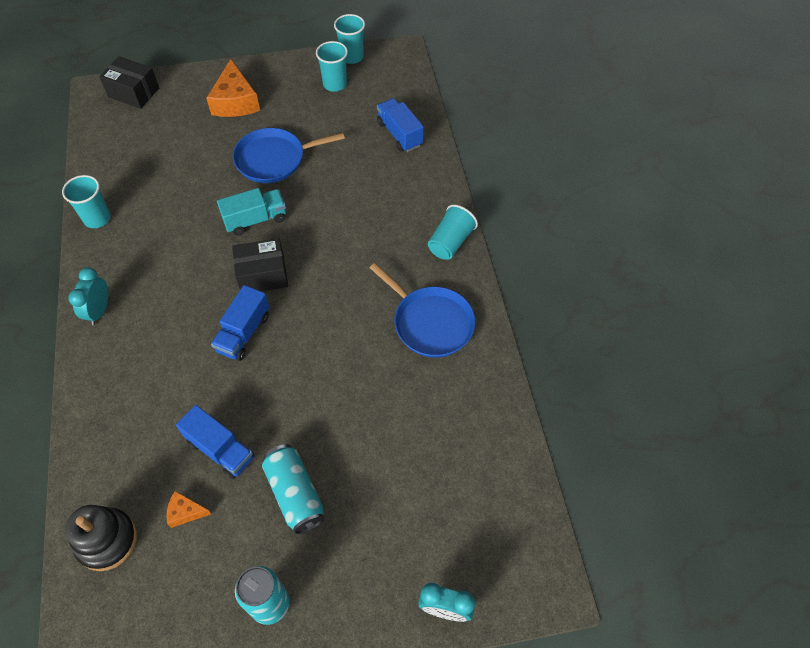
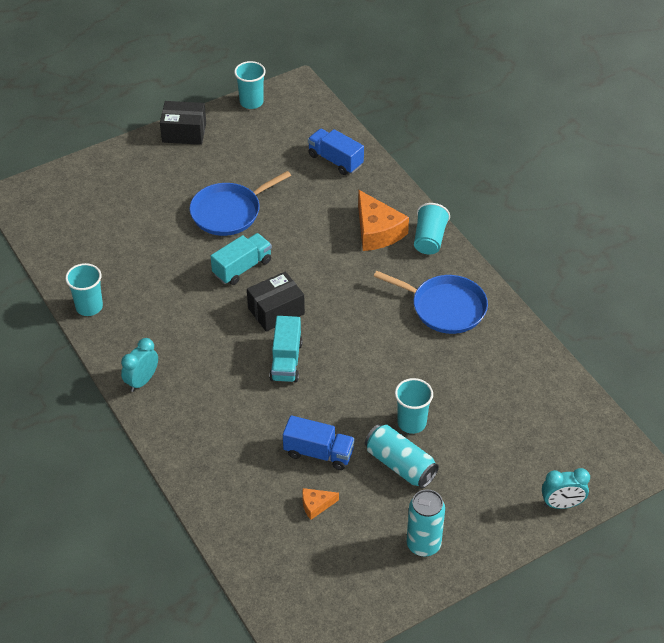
camera: 20 degrees left, 10 degrees down
(99, 311) = (142, 381): turquoise clock -> turquoise clock turned 45 degrees clockwise
(107, 540) = (261, 545): black stacking toy -> none
(134, 92) = (52, 187): black box -> black box (184, 132)
(235, 101) = (160, 170): orange cheese -> orange cheese (377, 231)
(243, 333) = (286, 361): blue truck -> turquoise truck
(335, 84) = (249, 131): turquoise cup -> turquoise cup (411, 423)

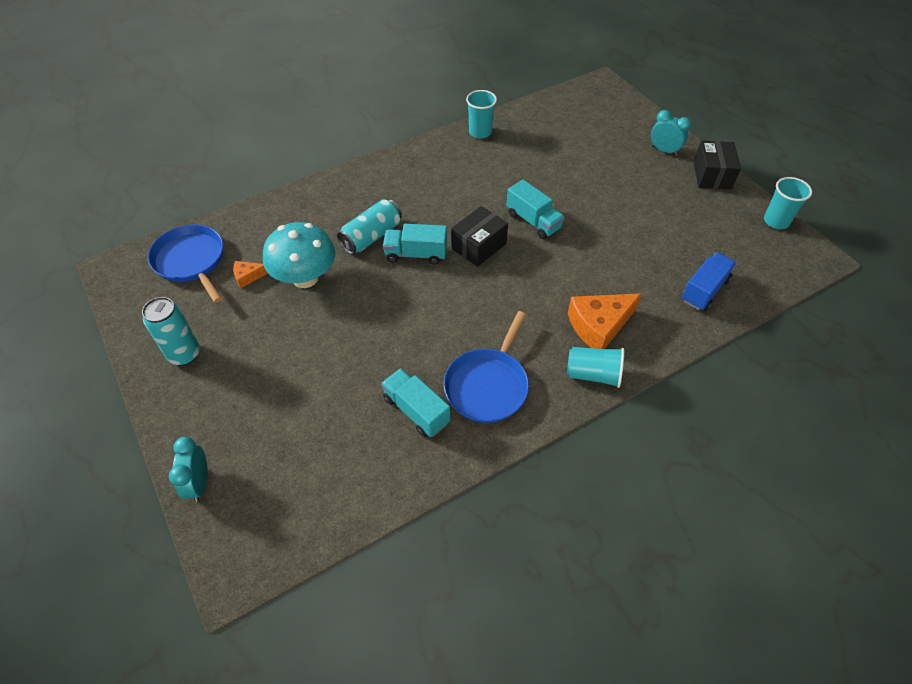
camera: 90 degrees right, 5 degrees up
(142, 381) = (398, 166): turquoise clock -> turquoise clock (664, 151)
(229, 212) = (607, 210): blue pan -> blue pan (191, 261)
(276, 311) = (478, 246): black box -> black box turned 75 degrees clockwise
(316, 505) = (248, 276): orange cheese -> orange cheese turned 90 degrees counterclockwise
(318, 453) = (305, 278): blue truck -> turquoise mushroom
(400, 465) = (280, 339): turquoise can -> turquoise can (371, 236)
(411, 423) = (330, 349): turquoise cup -> none
(474, 356) = (416, 410): none -> turquoise truck

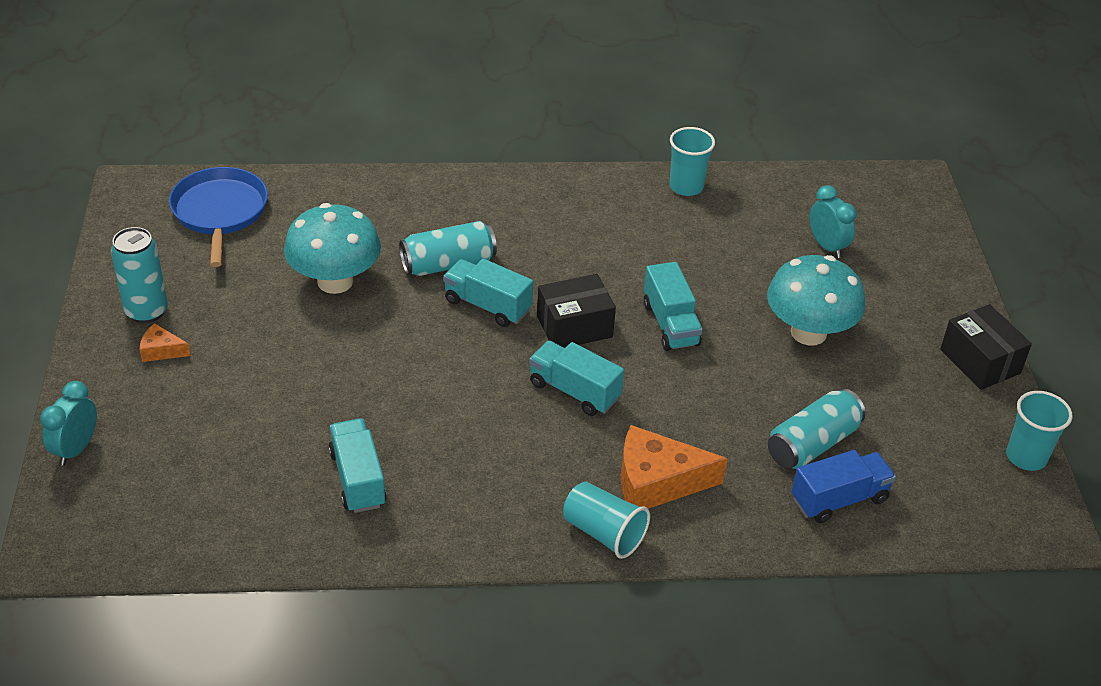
camera: 25 degrees right, 10 degrees down
(248, 276) = (271, 254): orange cheese -> orange cheese (161, 350)
(488, 385) = (463, 488): blue pan -> none
(509, 288) = (574, 391): none -> turquoise truck
(612, 195) = (808, 332): none -> turquoise mushroom
(664, 151) = (934, 303): turquoise clock -> turquoise clock (827, 246)
(665, 262) = (812, 444): none -> turquoise can
(712, 175) = (980, 361): black box -> black box turned 60 degrees counterclockwise

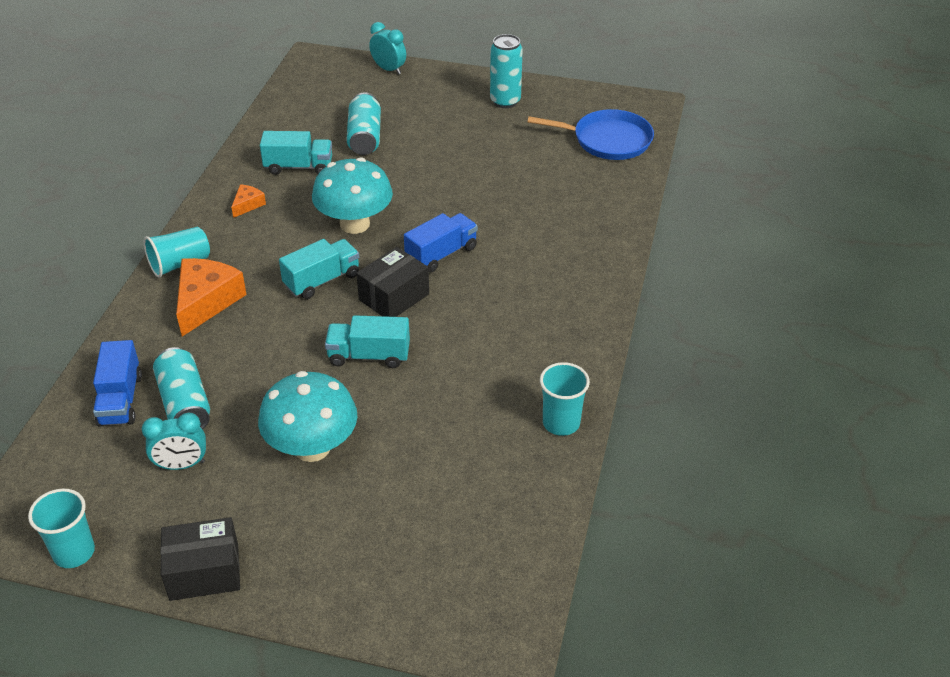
camera: 110 degrees right, 0 degrees up
(161, 350) = (462, 104): orange cheese -> orange cheese (247, 205)
(335, 281) = (503, 183): turquoise mushroom -> turquoise mushroom (355, 224)
(448, 264) = (502, 242): turquoise can -> turquoise can (365, 137)
(487, 305) = (441, 254): turquoise truck -> blue truck
(574, 326) = (394, 297): black box -> black box turned 45 degrees clockwise
(827, 246) = (426, 508): turquoise clock -> turquoise clock (181, 465)

